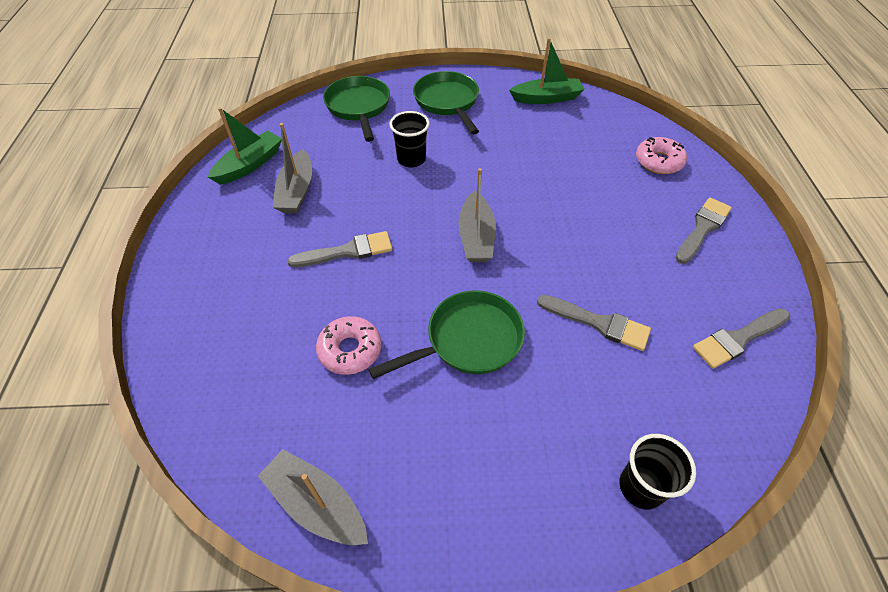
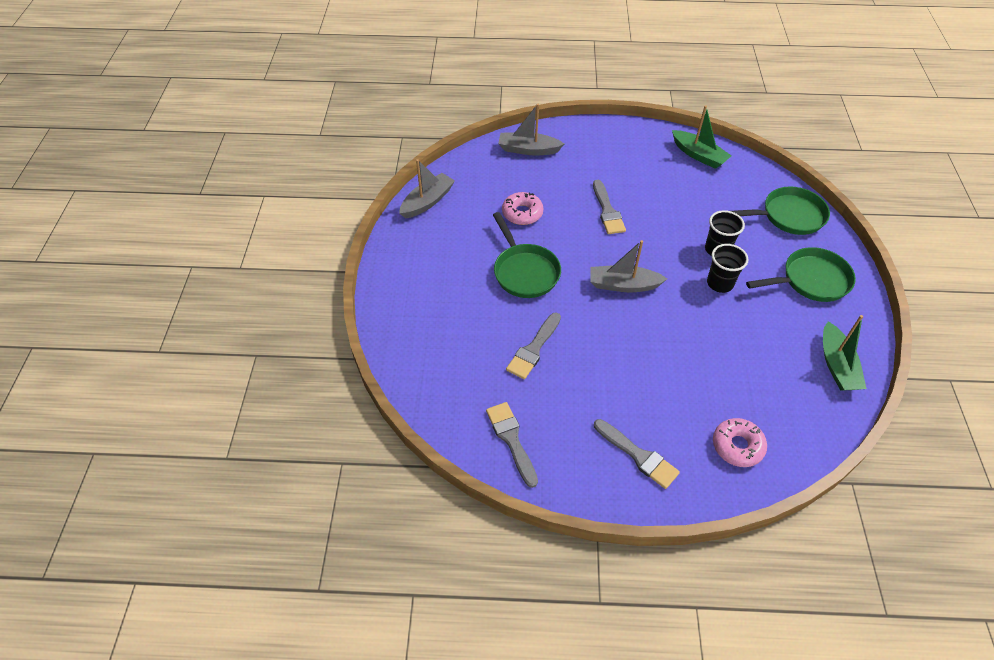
camera: 95 degrees right, 0 degrees up
(297, 191) = (670, 182): grey boat -> grey boat (528, 150)
(641, 487) = (408, 344): black cup -> black cup (720, 283)

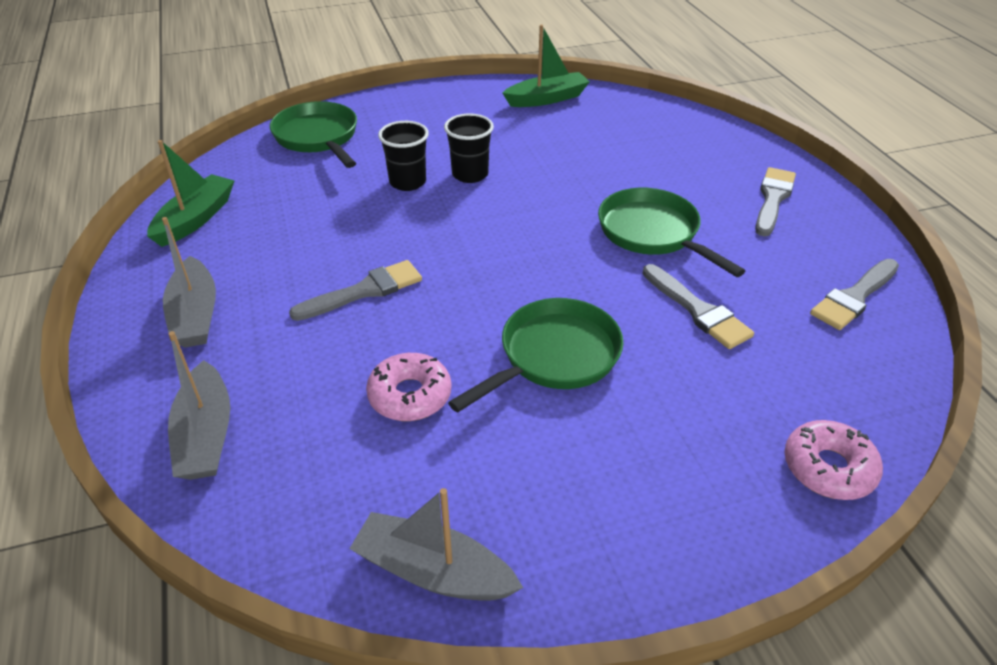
camera: 110 degrees left, 10 degrees down
(533, 349) = (698, 310): grey brush -> grey brush turned 45 degrees clockwise
(623, 285) = (520, 249): grey boat -> grey boat (195, 315)
(737, 446) = (699, 143): pink donut -> pink donut (828, 468)
(811, 280) = (429, 118): green pan -> green pan (652, 233)

